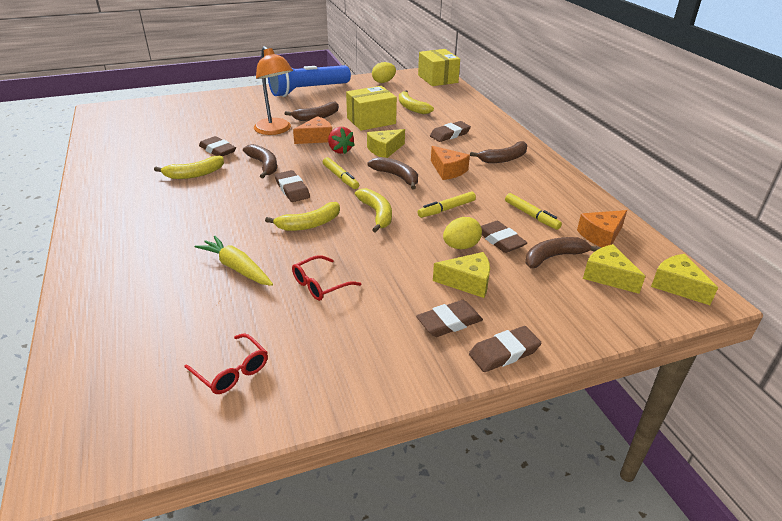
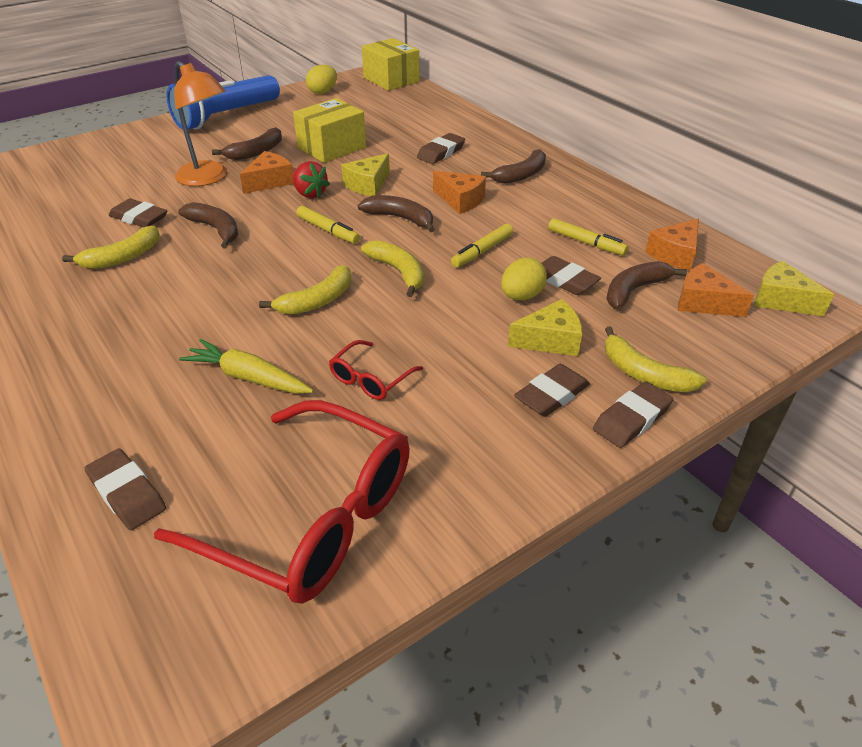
camera: 15 degrees left, 5 degrees up
(232, 371) = (310, 517): red glasses -> red glasses, size x2.29
(292, 189) = (271, 257): brown eraser -> brown eraser (127, 493)
(411, 108) = (376, 123): yellow banana -> yellow banana (644, 374)
(607, 276) = (703, 303): yellow cheese -> orange cheese

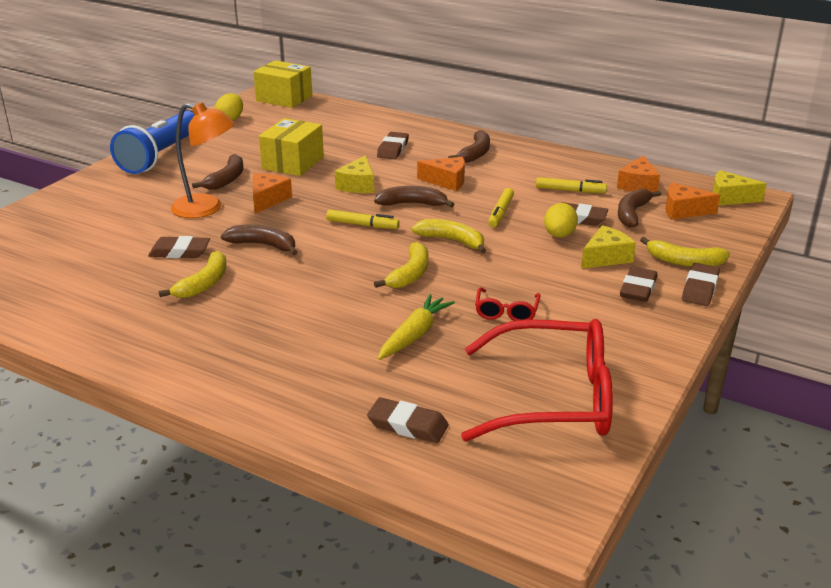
camera: 25 degrees left, 10 degrees down
(248, 377) = (414, 335): yellow carrot -> yellow carrot turned 120 degrees clockwise
(310, 194) = (315, 202): red strawberry -> none

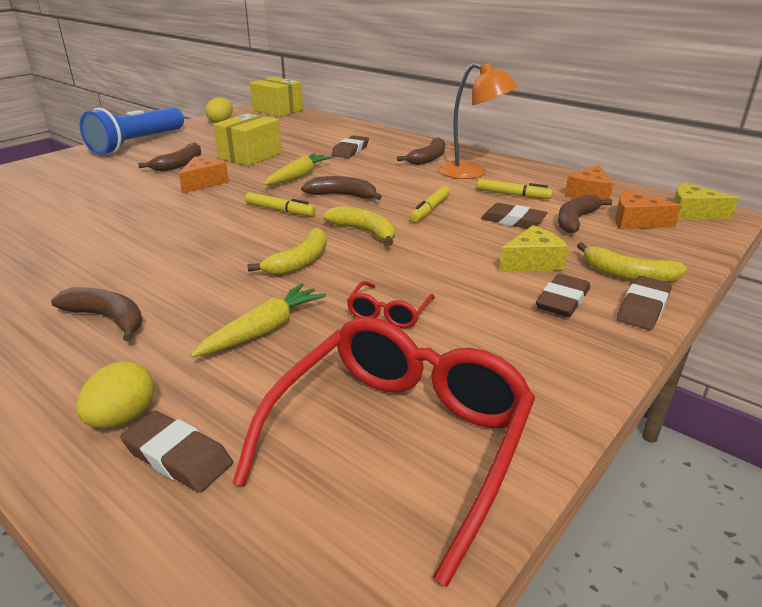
camera: 10 degrees right, 0 degrees up
(180, 252) = (82, 221): brown eraser -> none
(204, 284) = (77, 252): yellow banana -> none
(207, 208) = (141, 186): orange lamp -> orange lamp (472, 173)
(263, 245) = (168, 221): brown banana -> brown banana (108, 318)
(358, 185) = (298, 176): yellow cheese -> yellow carrot
(447, 181) = (388, 179): orange cheese -> none
(553, 398) = (400, 440): red glasses -> red glasses turned 75 degrees counterclockwise
(559, 235) = (485, 235): yellow egg -> yellow egg (122, 418)

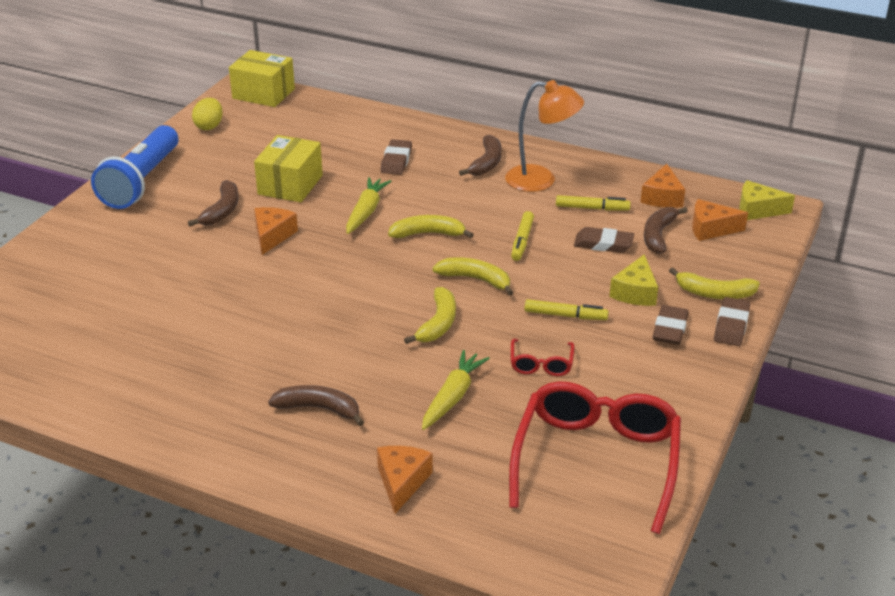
camera: 15 degrees left, 5 degrees up
(122, 418) = (402, 482): yellow egg -> orange cheese
(178, 456) = (460, 499): brown eraser -> none
(279, 210) = (379, 264): yellow marker -> yellow marker (565, 315)
(342, 195) = (428, 234): brown banana -> yellow banana
(532, 262) = (635, 292): yellow cheese -> yellow cheese turned 150 degrees clockwise

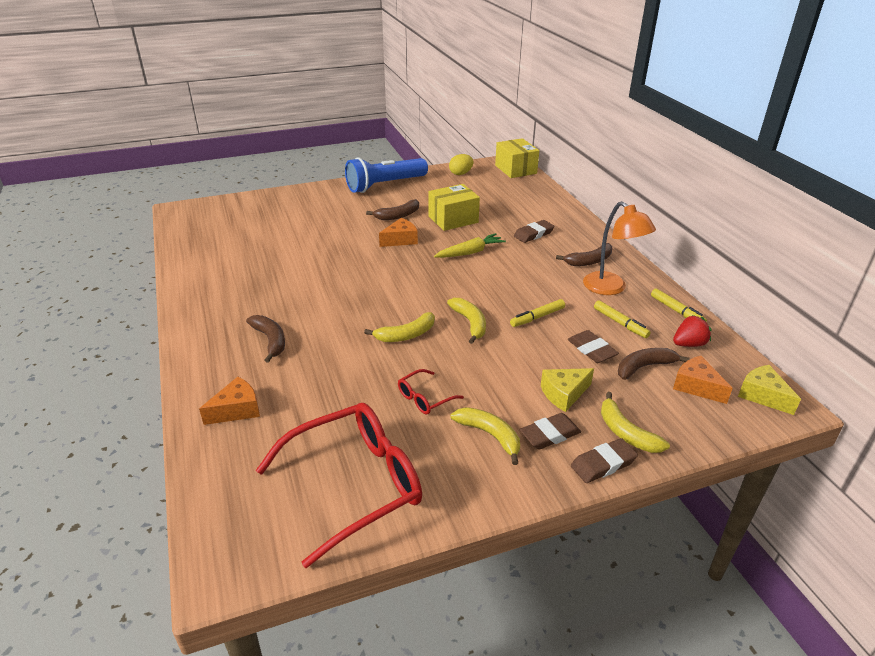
camera: 45 degrees right, 0 degrees up
(428, 234) = (485, 282): yellow banana -> yellow banana (490, 435)
(453, 397) = (343, 381): yellow carrot -> none
(565, 315) = (490, 378): yellow marker -> yellow marker (676, 311)
(662, 197) = (689, 344): orange cheese -> red strawberry

